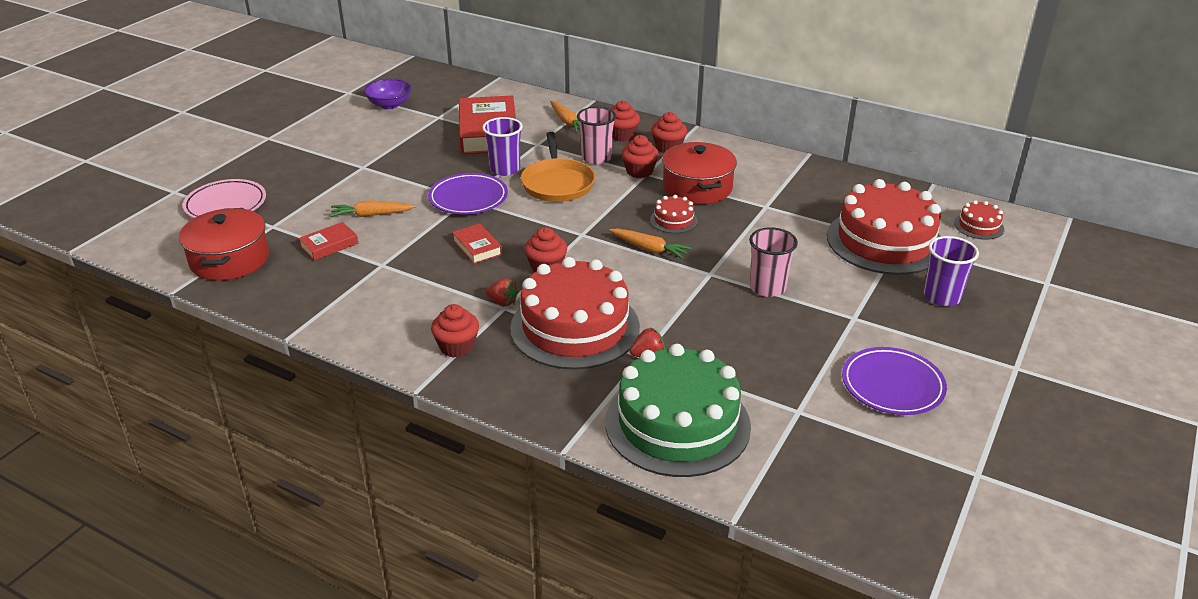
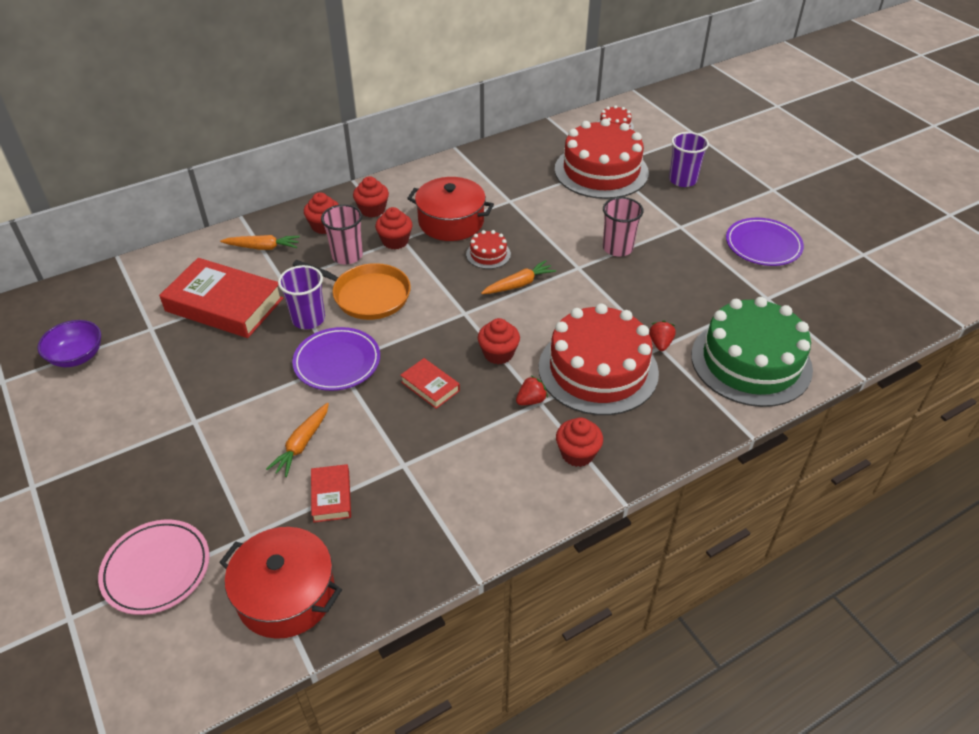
camera: 60 degrees left, 10 degrees up
(477, 247) = (430, 386): red book -> red book turned 45 degrees clockwise

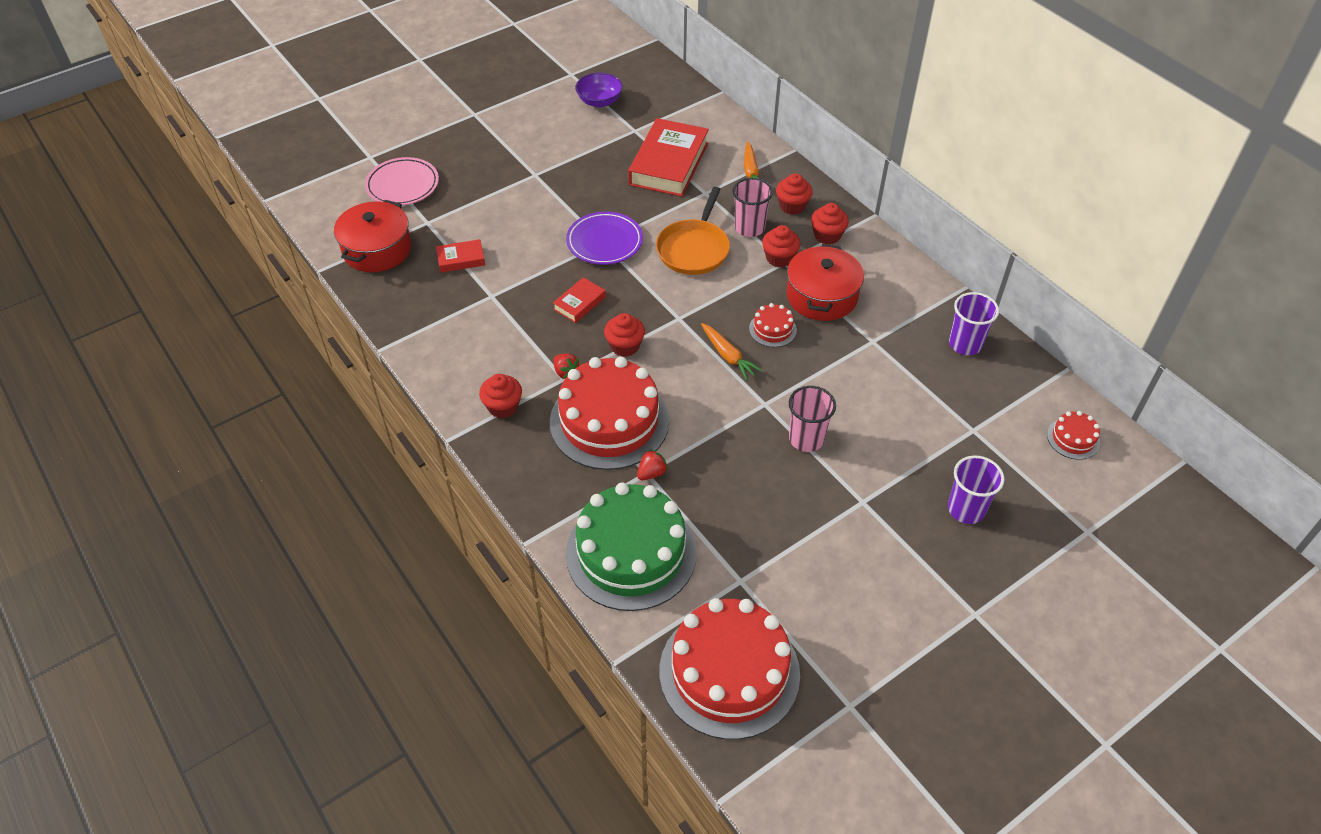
camera: 85 degrees right, 5 degrees up
(302, 444) = (512, 235): orange carrot -> none
(308, 319) = (657, 216): purple cup -> purple cup (965, 344)
(601, 171) = (960, 424): red cake -> red cake (729, 672)
(660, 343) = (651, 473): red strawberry -> red strawberry turned 45 degrees counterclockwise
(763, 245) = (843, 587): purple plate -> none

